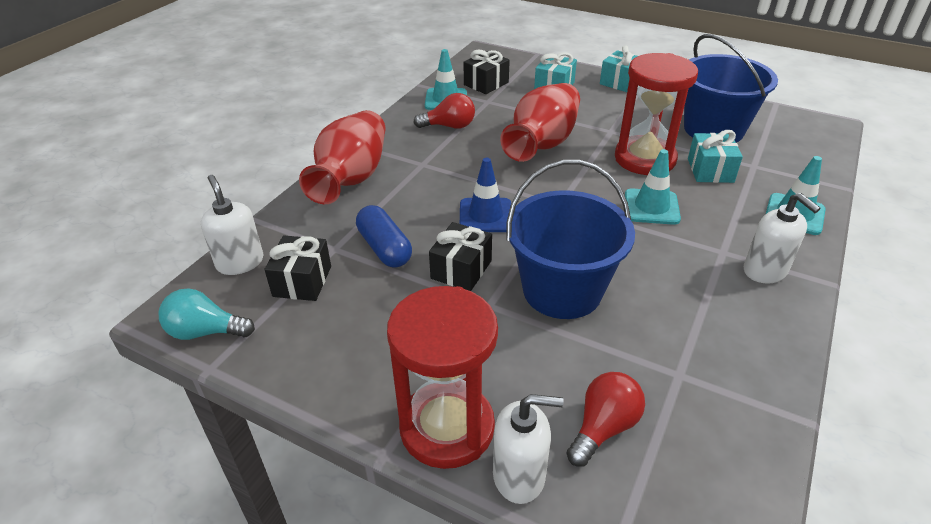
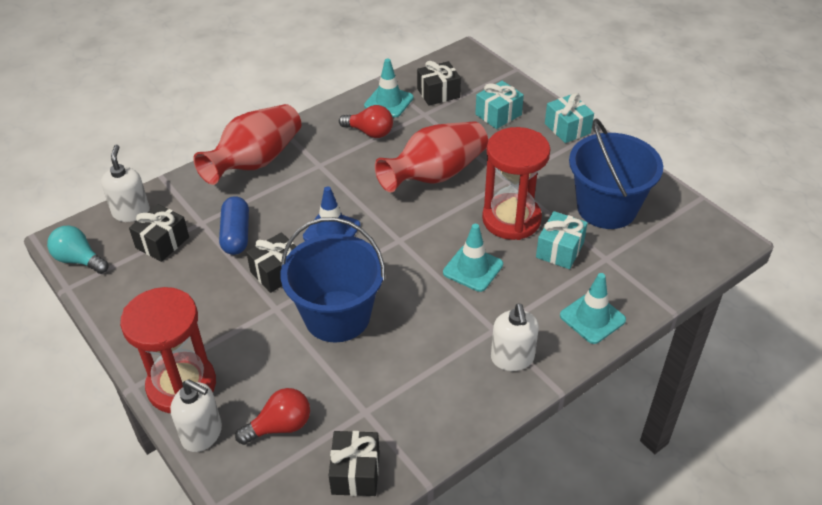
camera: 25 degrees right, 5 degrees up
(732, 444) = (355, 472): none -> black gift

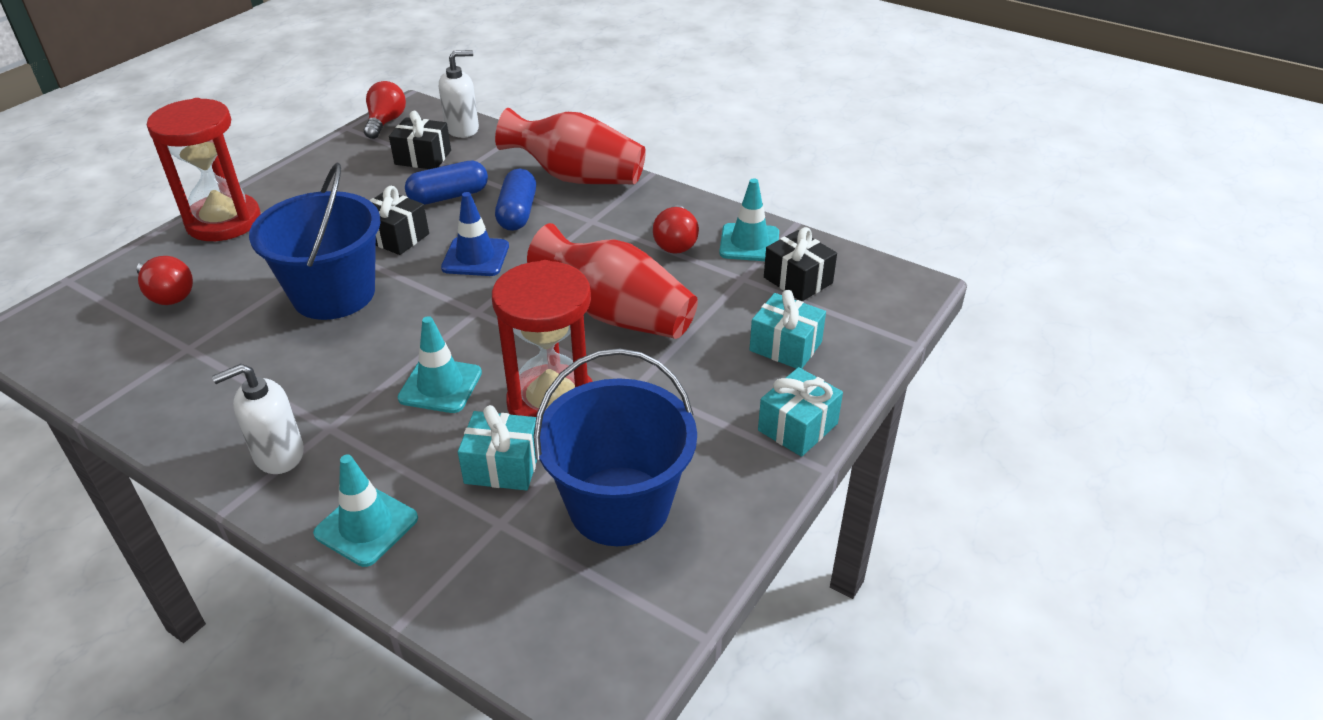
camera: 70 degrees right, 5 degrees down
(79, 260) = (385, 122): turquoise light bulb -> red light bulb
(202, 434) = (160, 250): white soap dispenser -> none
(285, 200) = (517, 213): none -> blue capsule
(355, 472) = (100, 361): black gift -> none

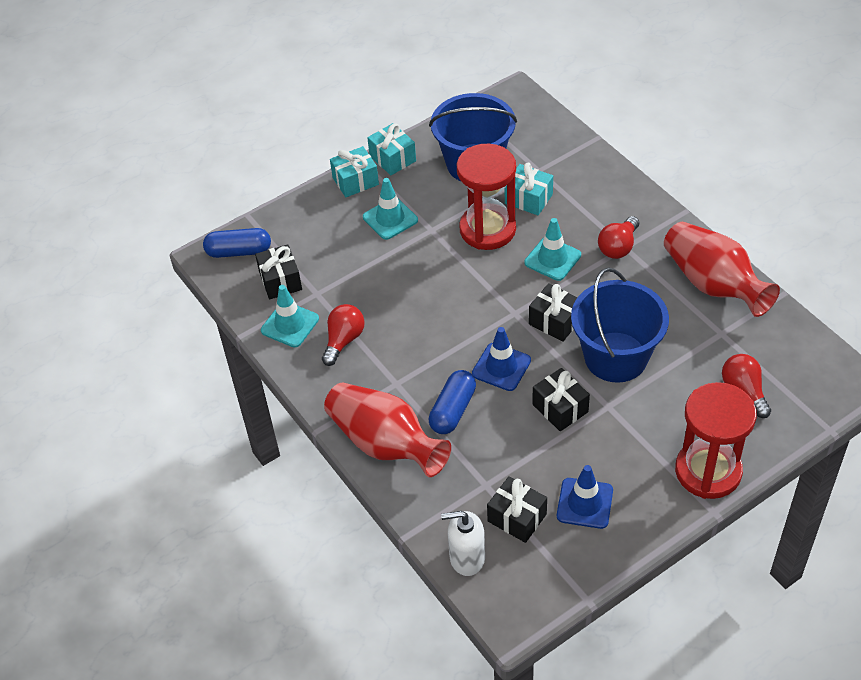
camera: 155 degrees left, 10 degrees up
(278, 454) = (656, 237): white soap dispenser -> none
(357, 177) = (584, 503): none -> blue traffic cone
(366, 526) = (608, 185): turquoise traffic cone -> turquoise traffic cone (390, 219)
(385, 122) = (544, 596): red light bulb -> red light bulb (618, 247)
(419, 313) = (555, 321): none -> black gift
(449, 196) = (505, 450): blue capsule -> blue capsule (239, 251)
(617, 314) = (419, 285): red vase -> red vase (713, 284)
(785, 346) = (326, 232): turquoise gift -> turquoise gift (392, 158)

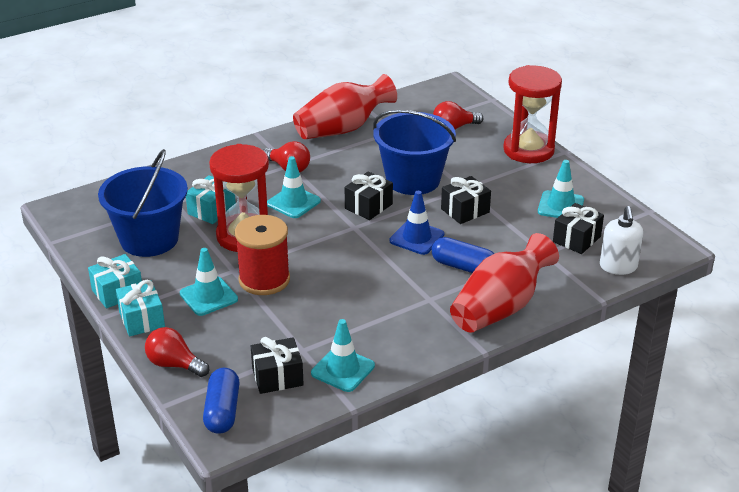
camera: 90 degrees left, 15 degrees down
(343, 340) = (370, 332): red light bulb -> red light bulb (174, 364)
(418, 254) = (264, 280): none -> red spool
(584, 503) = (560, 206): blue traffic cone -> turquoise traffic cone

